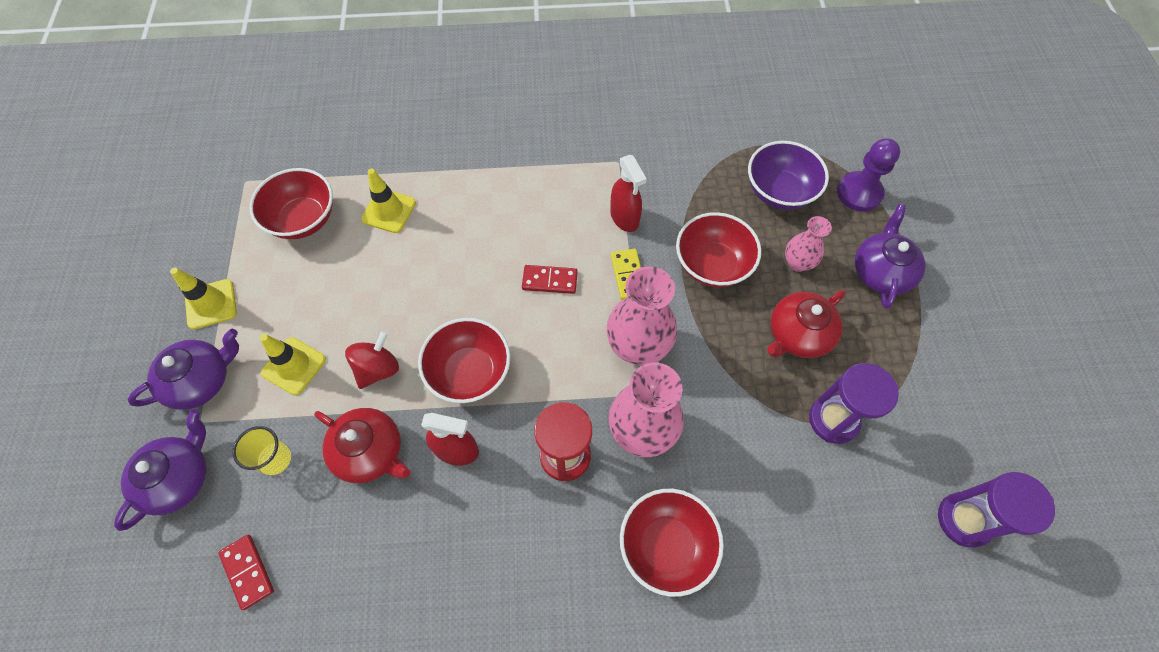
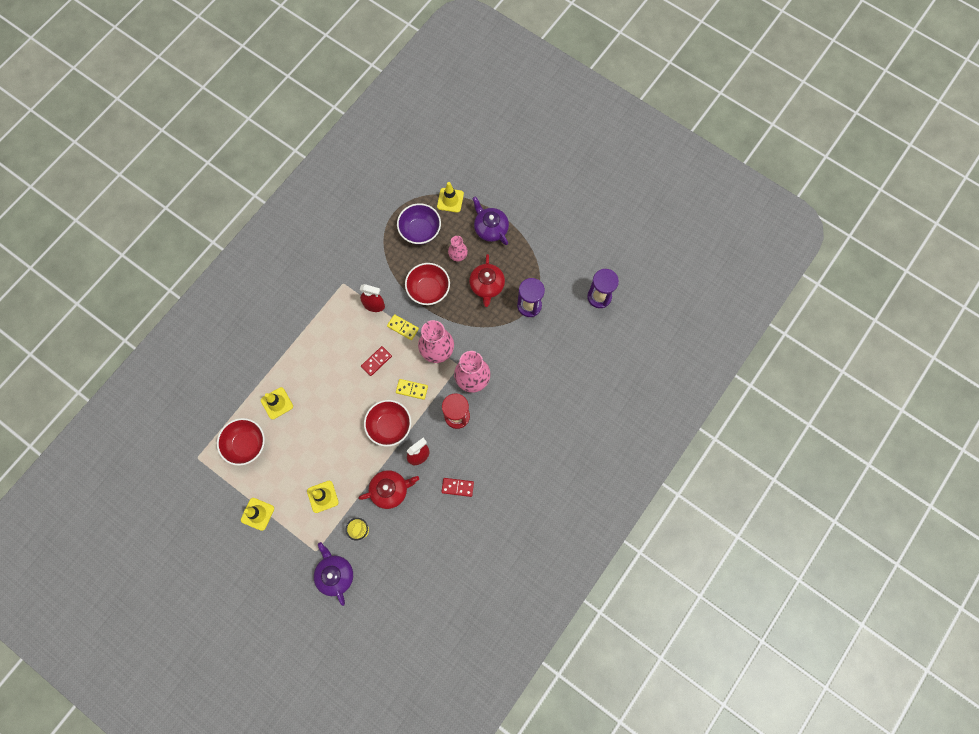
camera: 50 degrees left, 10 degrees up
(201, 380) = (295, 540): purple teapot -> none
(248, 572) = (400, 568): red domino -> red domino (457, 487)
(378, 369) = (355, 462): red spinning top -> none
(550, 358) = (412, 389): none -> yellow domino
(666, 545) = (520, 407): red bowl -> none
(859, 193) = (450, 200): purple pawn -> yellow traffic cone

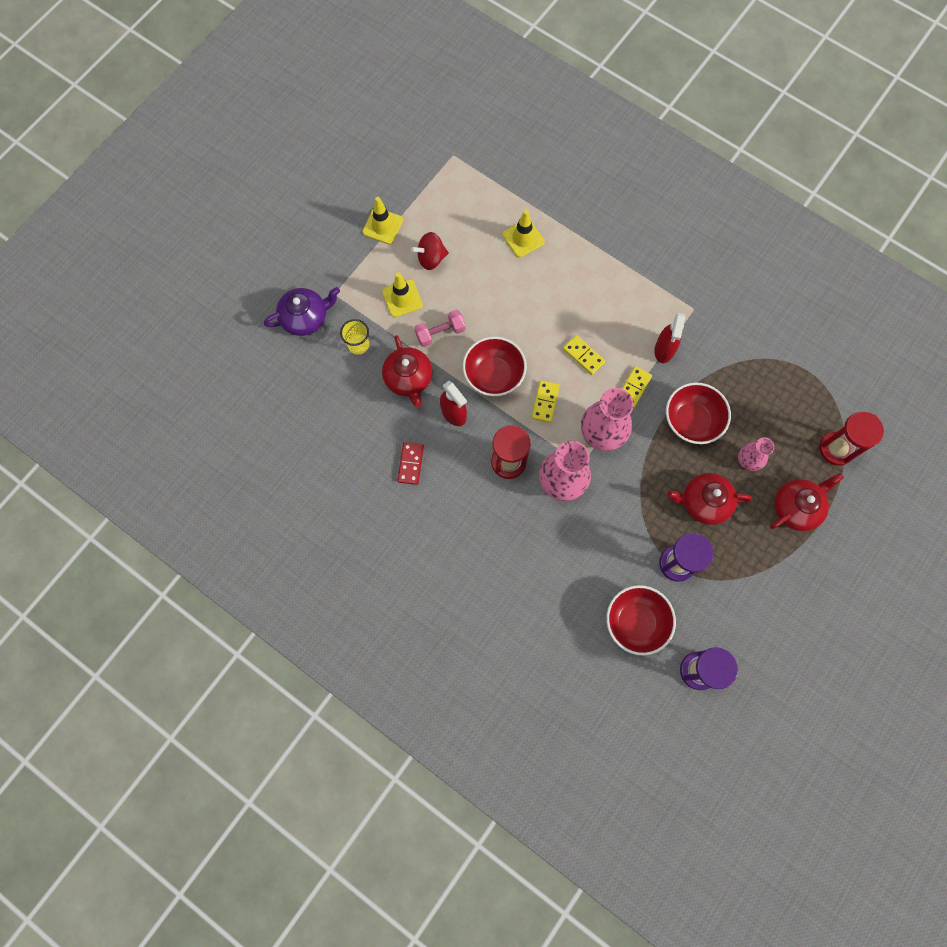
camera: 90 degrees right, 0 degrees up
(246, 444) = (469, 207): red bowl -> red bowl (635, 622)
(289, 474) = (431, 258): none -> red spinning top
(353, 466) = (440, 333): none -> pink dumbbell
(376, 361) = (583, 355): red domino -> yellow domino
(420, 231) = (782, 408): purple bowl -> none
(450, 200) = (836, 449): yellow traffic cone -> red hourglass
(490, 228) = (796, 507): purple teapot -> red teapot

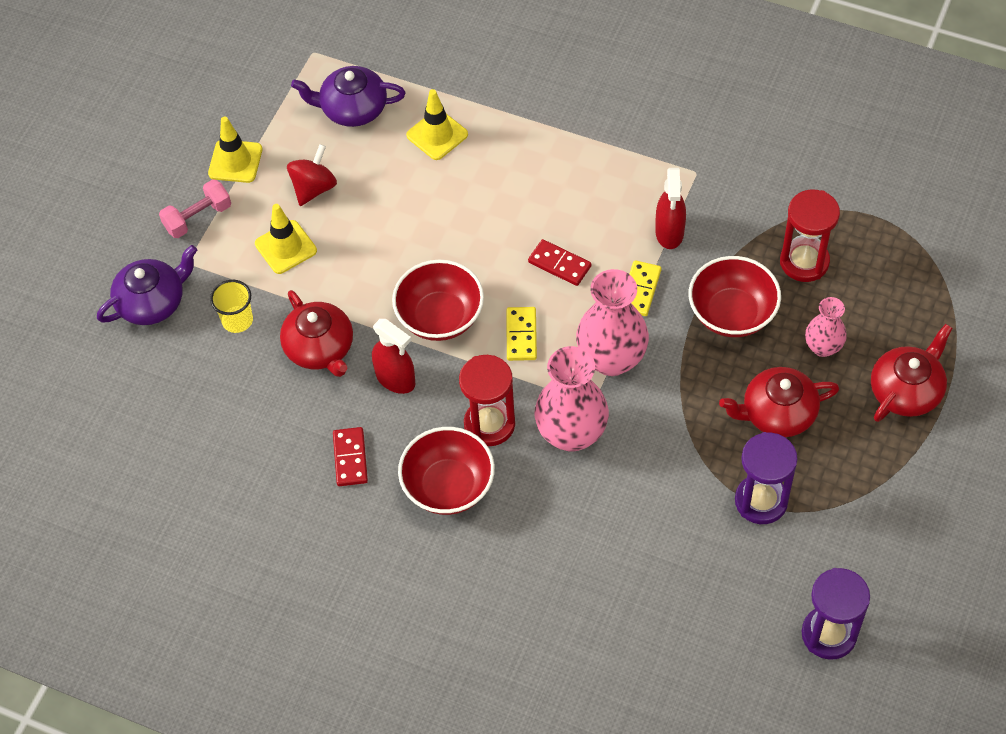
camera: 10 degrees left, 15 degrees down
(431, 258) = (314, 188): red spinning top -> red spinning top turned 150 degrees clockwise
(440, 333) = (350, 279): pink dumbbell -> pink dumbbell (198, 218)
(470, 205) = (352, 109): none -> purple teapot
(583, 355) = (559, 264): yellow domino -> red domino
(635, 622) = (724, 591): red bowl -> red bowl (448, 486)
(836, 449) = (939, 304): red hourglass -> red hourglass (804, 262)

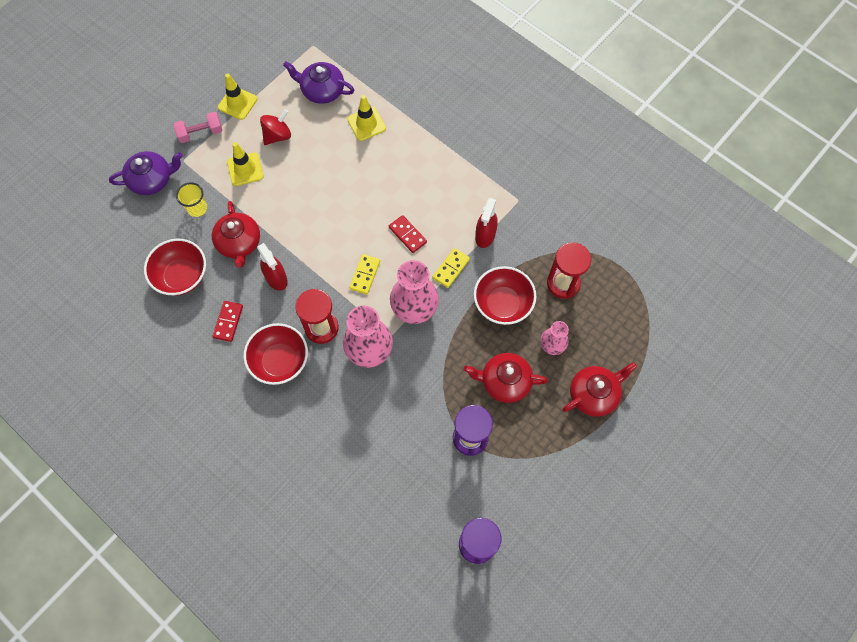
camera: 15 degrees right, 10 degrees up
(440, 317) = (320, 246): red bowl -> red bowl (182, 276)

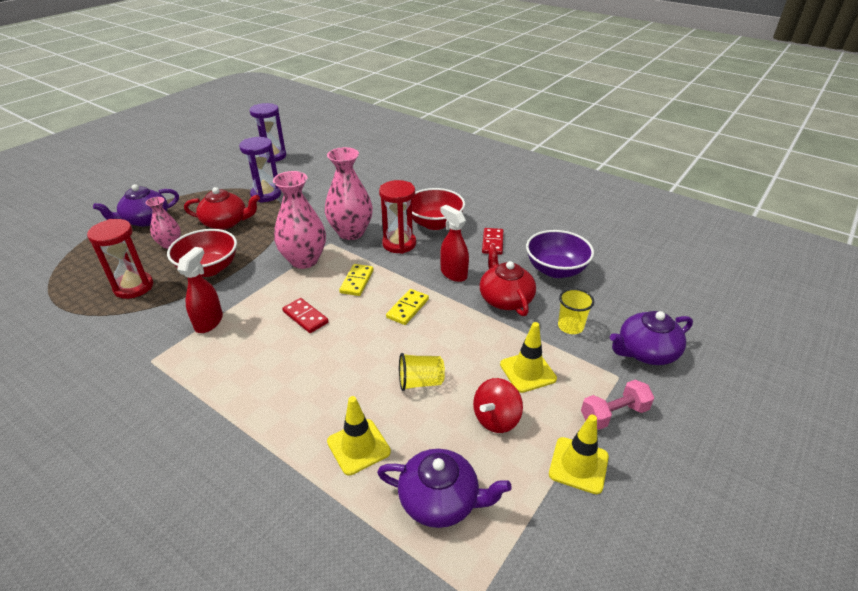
camera: 175 degrees right, 30 degrees down
(182, 276) = (555, 270): red bowl -> purple bowl
(322, 166) = (420, 382): none -> yellow cup
(451, 269) = (258, 291): yellow domino -> yellow domino (407, 308)
(594, 394) = (145, 220): red teapot -> purple teapot

